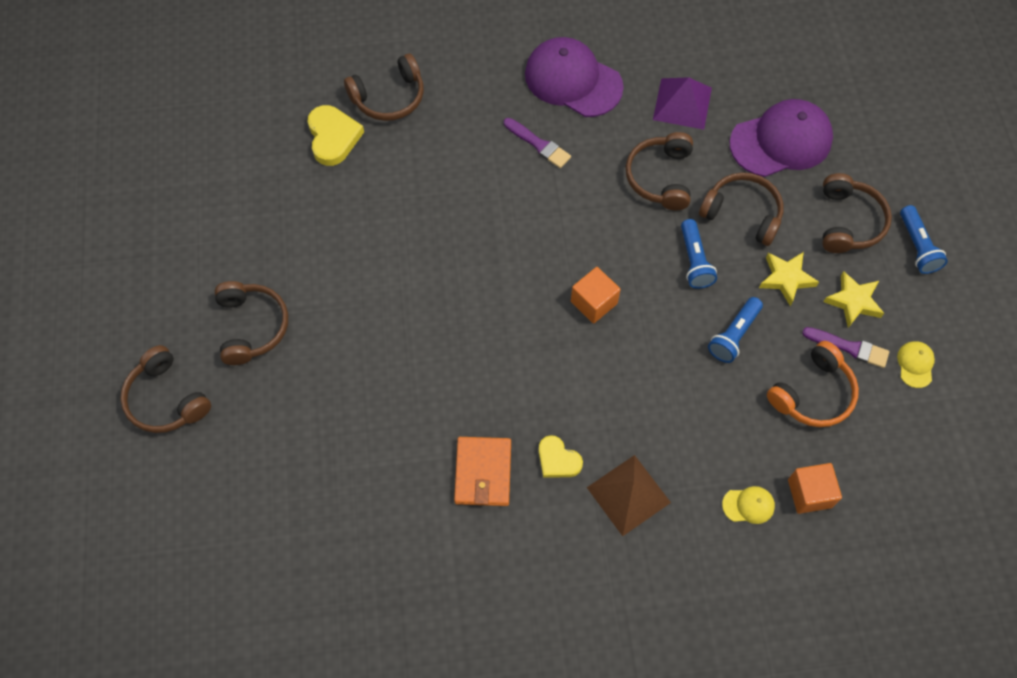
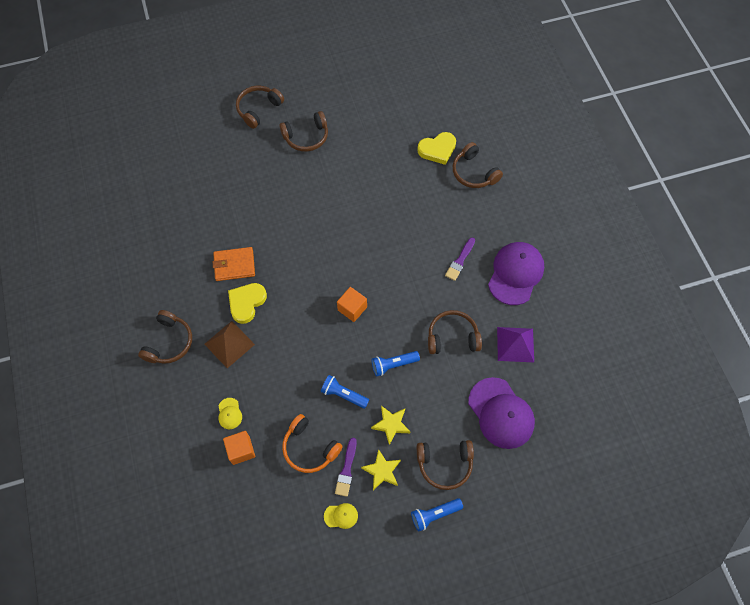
camera: 80 degrees right, 0 degrees up
(558, 460) = (246, 303): yellow heart -> yellow heart, size x1.51
(742, 213) = (436, 392): brown headphones -> brown headphones (169, 342)

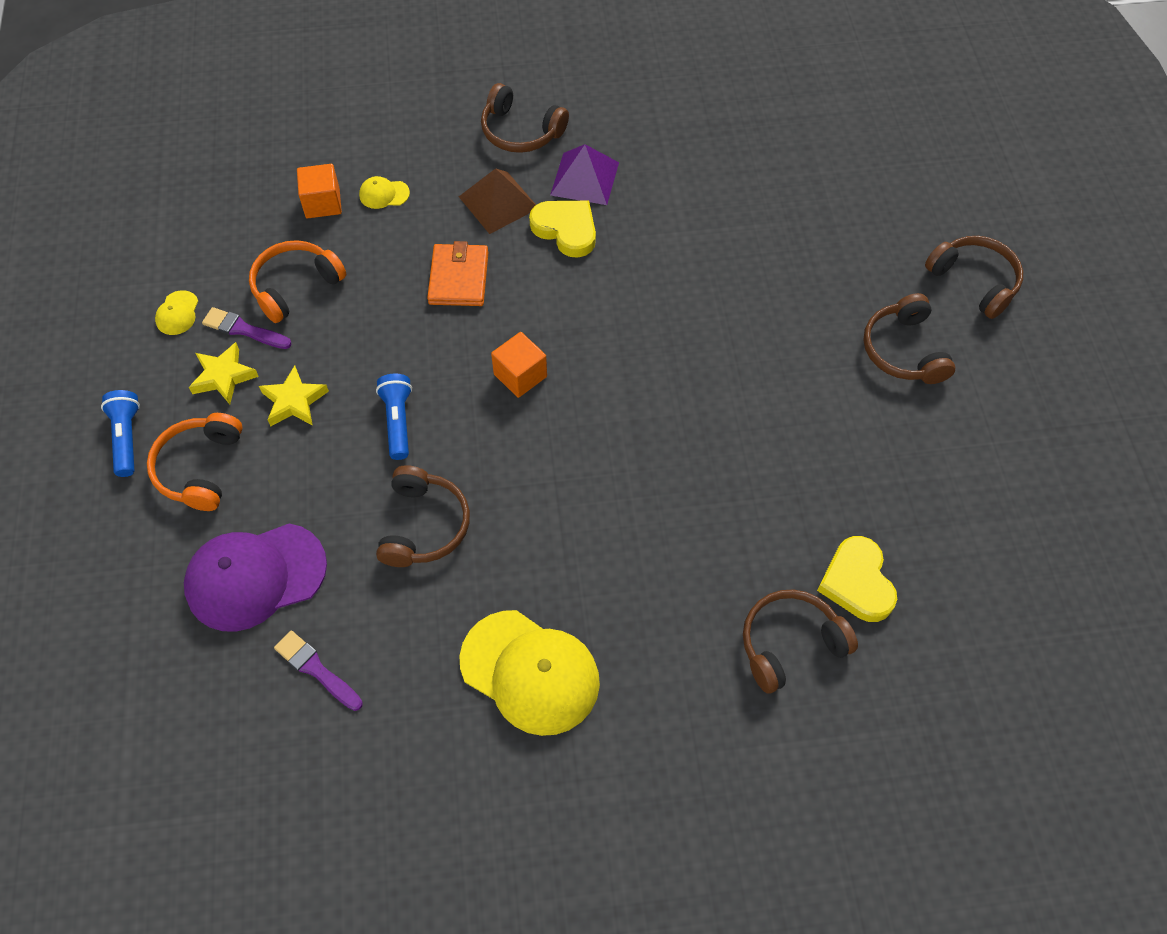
camera: 100 degrees right, 5 degrees down
(234, 265) = (640, 219): orange wallet -> orange wallet (459, 278)
(343, 395) = (367, 341): blue flashlight -> none
(444, 464) = (200, 468): brown headphones -> orange headphones
(460, 261) = (580, 572): purple brush -> purple brush (316, 669)
(515, 274) = (530, 672): purple cap -> yellow cap
(515, 344) = (379, 634): purple pyramid -> purple pyramid (585, 178)

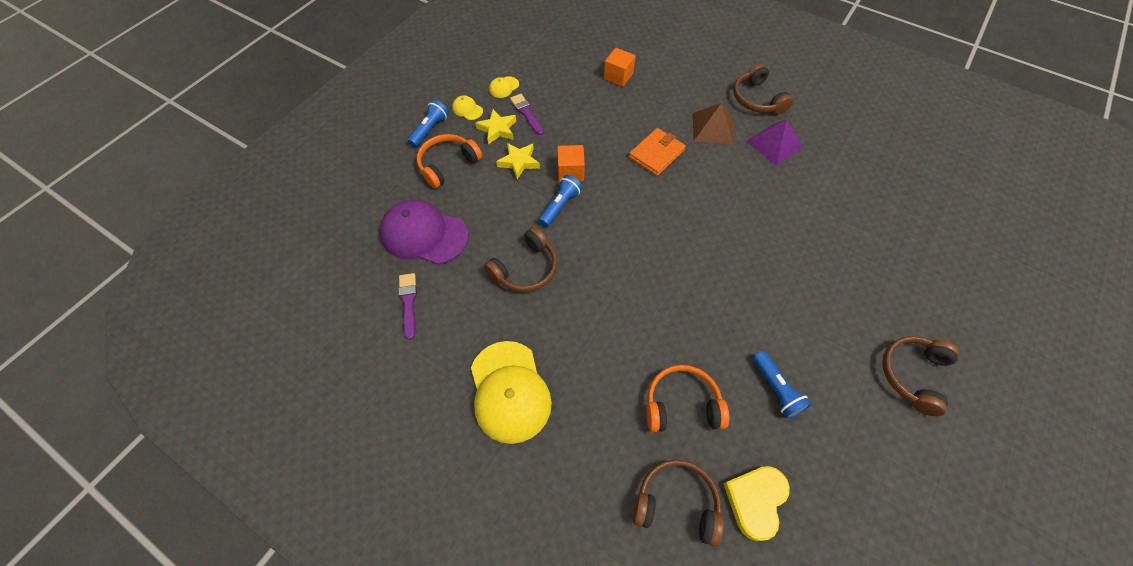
camera: 40 degrees right, 0 degrees up
(295, 286) = (569, 108): orange headphones -> orange headphones (681, 404)
(384, 194) = (653, 89): yellow cap -> yellow cap (467, 109)
(520, 375) = (646, 225): orange cube -> orange cube (570, 172)
(566, 229) = (740, 164): yellow heart -> none
(794, 459) = (776, 389): none -> blue flashlight
(974, 281) = (1007, 366): brown headphones -> none

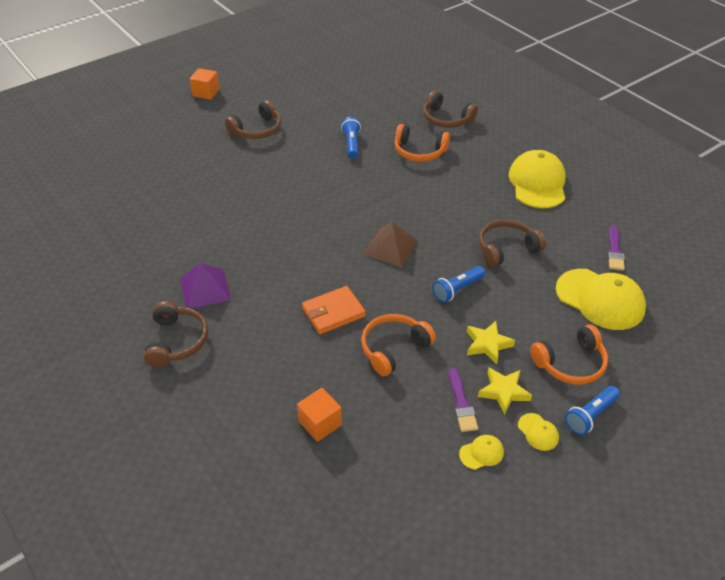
camera: 160 degrees left, 15 degrees down
(424, 234) = (600, 299): purple cap -> yellow cap
(570, 172) = (434, 318): orange cube -> orange cube (206, 93)
(592, 138) = (394, 348): none -> orange headphones
(712, 128) = (254, 322): brown pyramid -> brown pyramid (390, 247)
(755, 500) = (400, 110): yellow heart -> none

